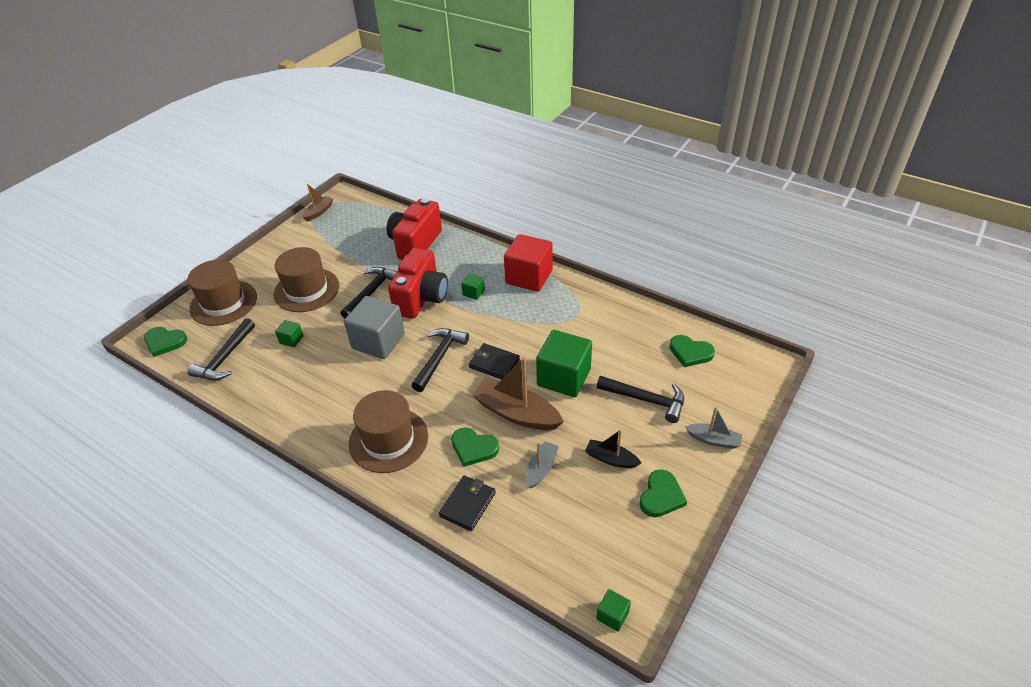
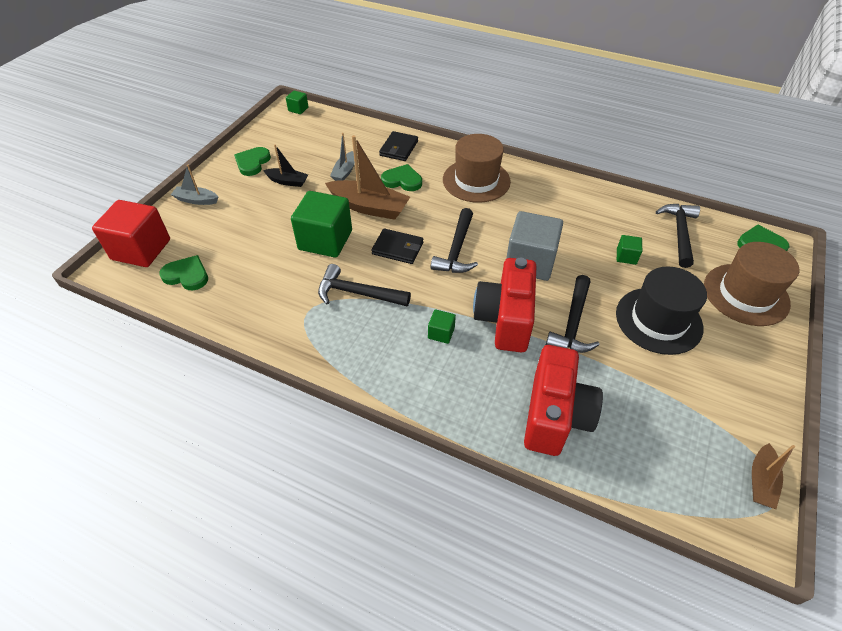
camera: 170 degrees right, 5 degrees up
(306, 290) = (658, 320): brown hat -> black hat
(529, 277) = (371, 364): red cube -> red cube (141, 249)
(646, 400) = (247, 226): black hammer -> black hammer (358, 293)

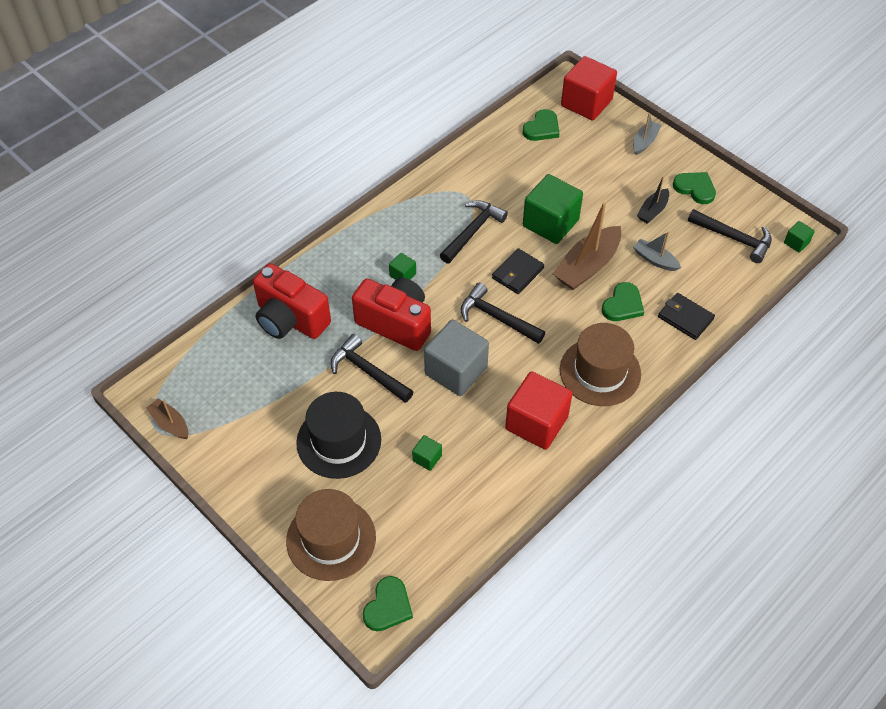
camera: 110 degrees right, 5 degrees up
(546, 203) = (536, 423): none -> red cube
(679, 233) = (438, 530): black hammer -> black hammer (734, 238)

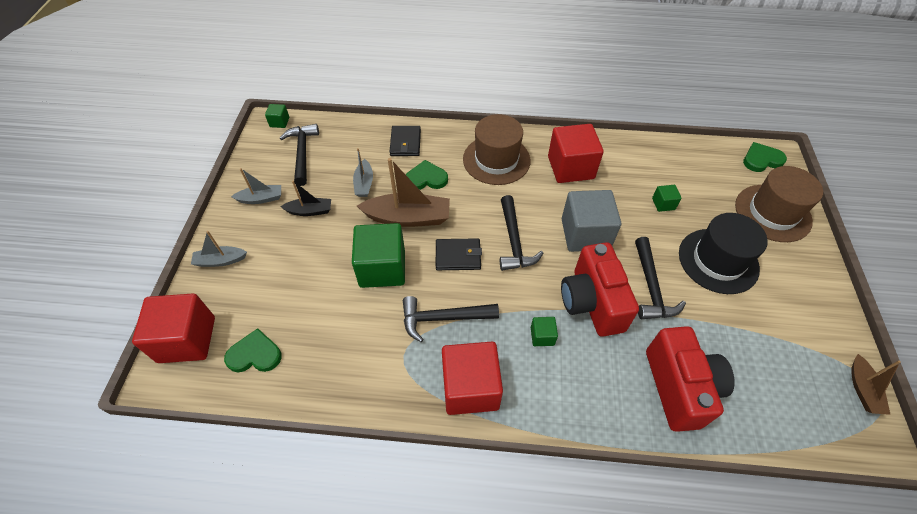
camera: 130 degrees left, 0 degrees up
(409, 214) = (470, 388): none -> red cube
(695, 188) = (261, 199): green heart -> grey boat

